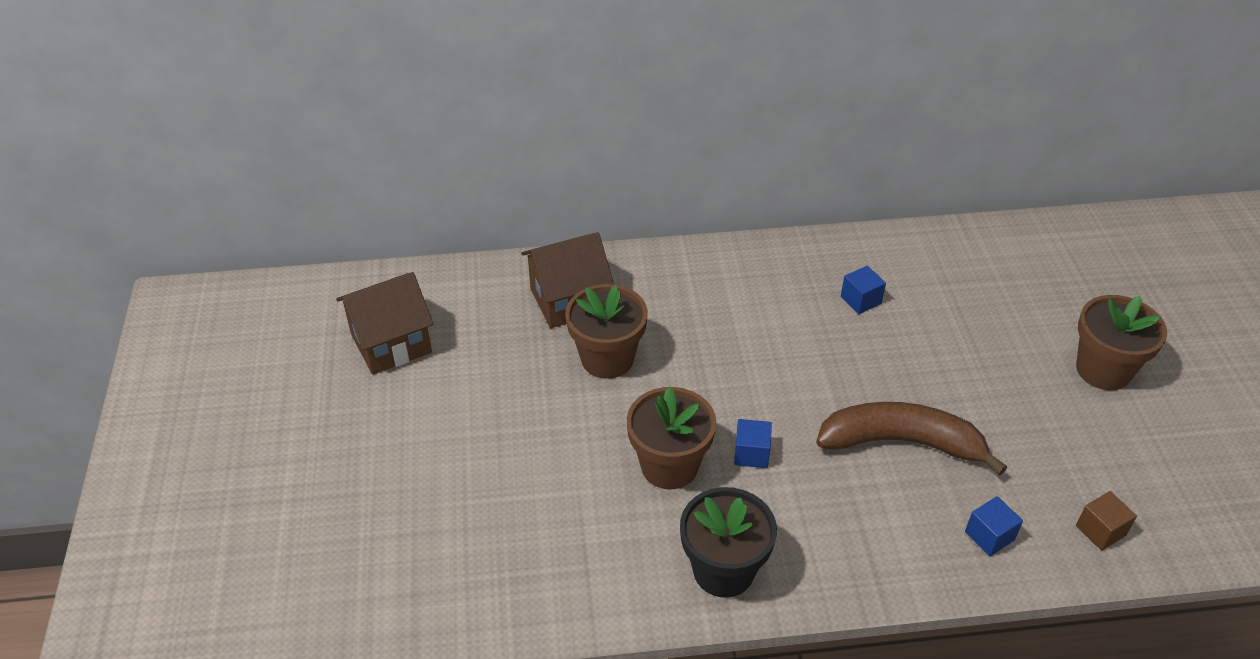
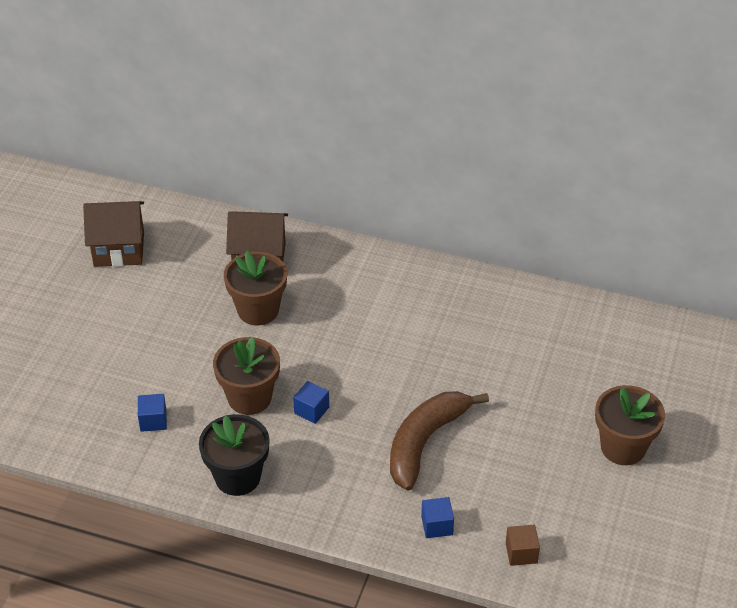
camera: 25 degrees right, 0 degrees up
(860, 300) = (475, 331): blue cube -> blue cube (153, 420)
(902, 442) = (425, 442): brown banana -> brown banana turned 90 degrees counterclockwise

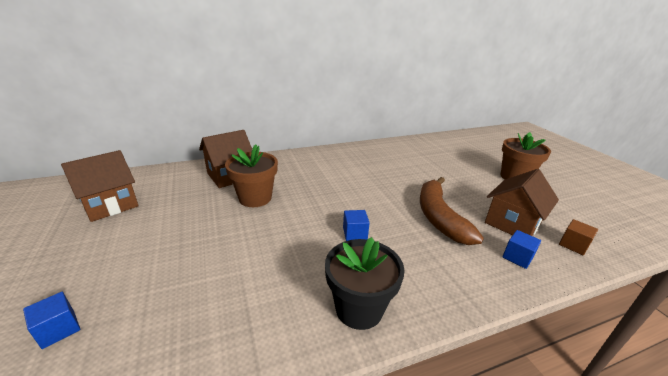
camera: 40 degrees left, 15 degrees down
(153, 420) = (236, 305): blue cube -> blue cube (58, 329)
(249, 398) = (303, 247): brown flower pot -> none
(497, 495) = (512, 223): none -> brown house

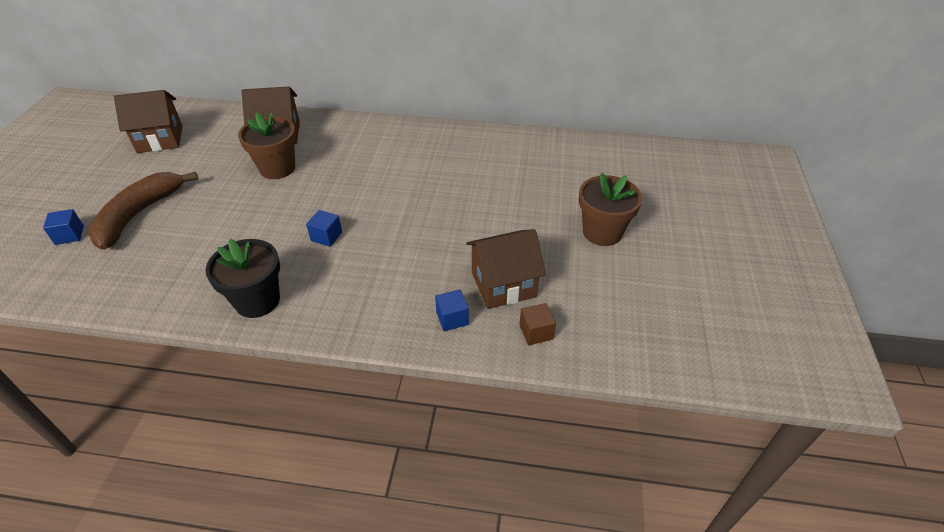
camera: 30 degrees right, 15 degrees up
(439, 217) = (430, 249): brown banana -> brown banana (139, 214)

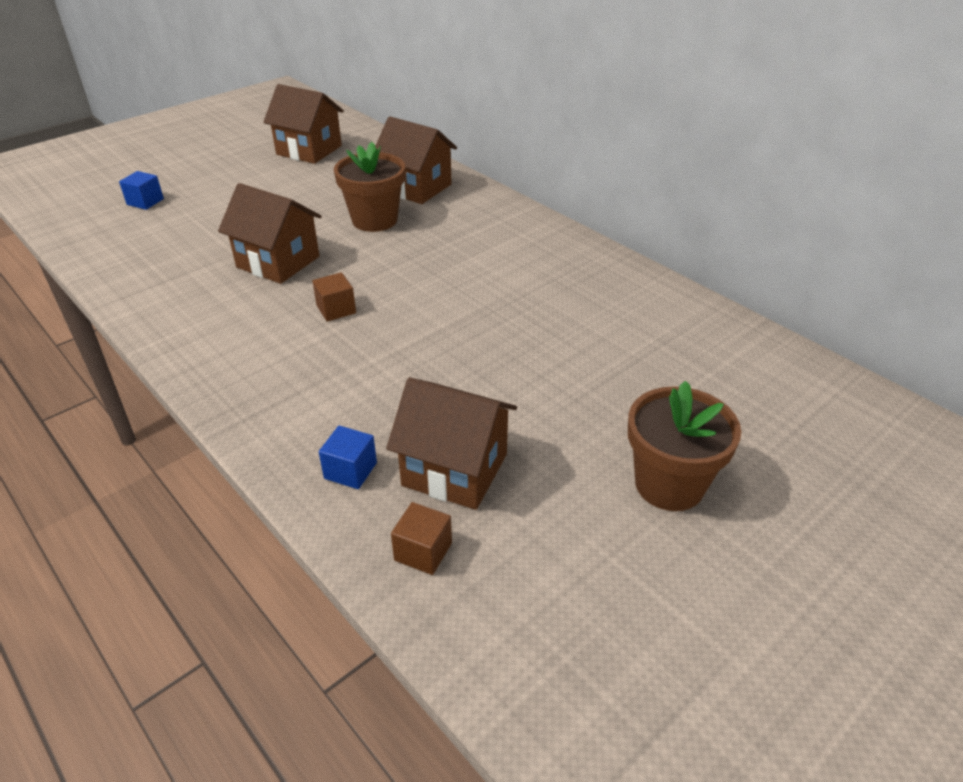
camera: 40 degrees right, 5 degrees down
(139, 214) = (212, 209): brown banana -> none
(245, 227) = (278, 262): none -> brown house
(257, 301) = (202, 337): black flower pot -> none
(326, 236) = (336, 309): blue cube -> brown cube

